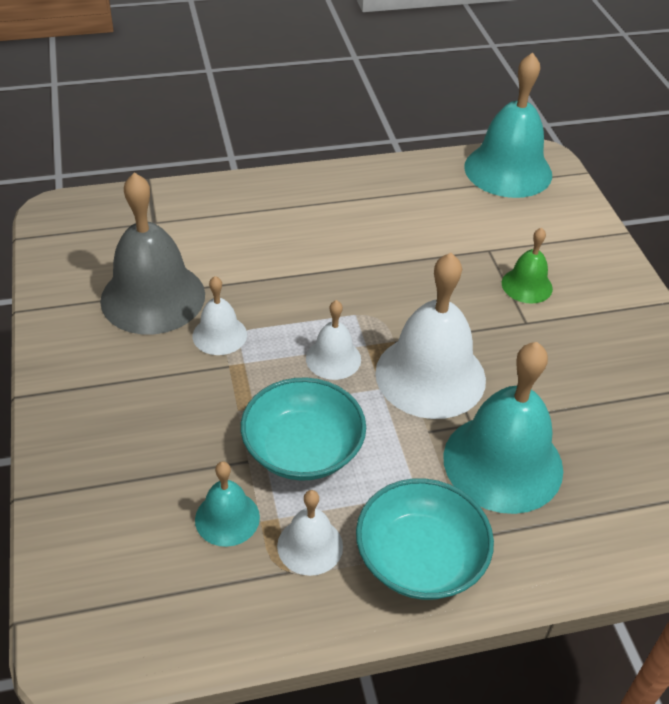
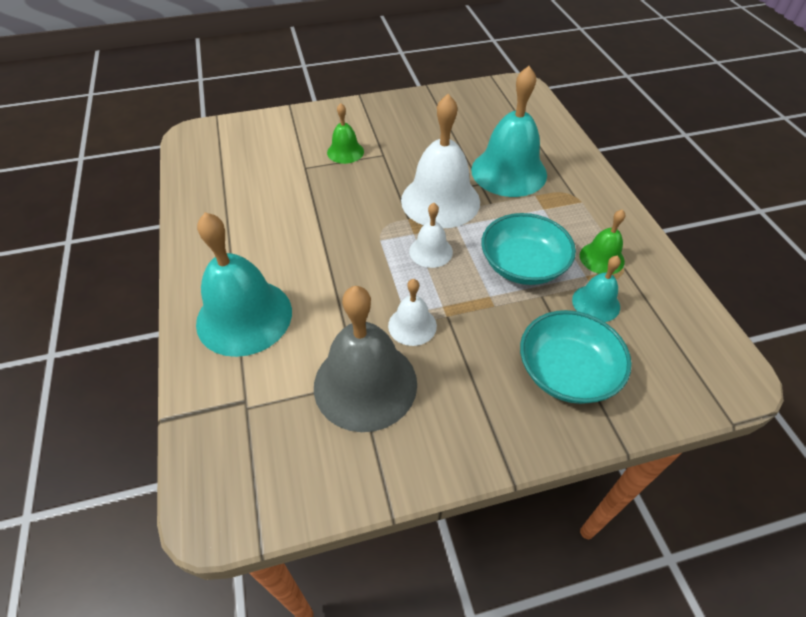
camera: 90 degrees left, 5 degrees up
(310, 546) = (602, 258): white bell -> green bell
(420, 558) = (591, 208): turquoise bowl -> turquoise bowl (567, 371)
(508, 170) = (205, 152): turquoise bell -> turquoise bell (244, 316)

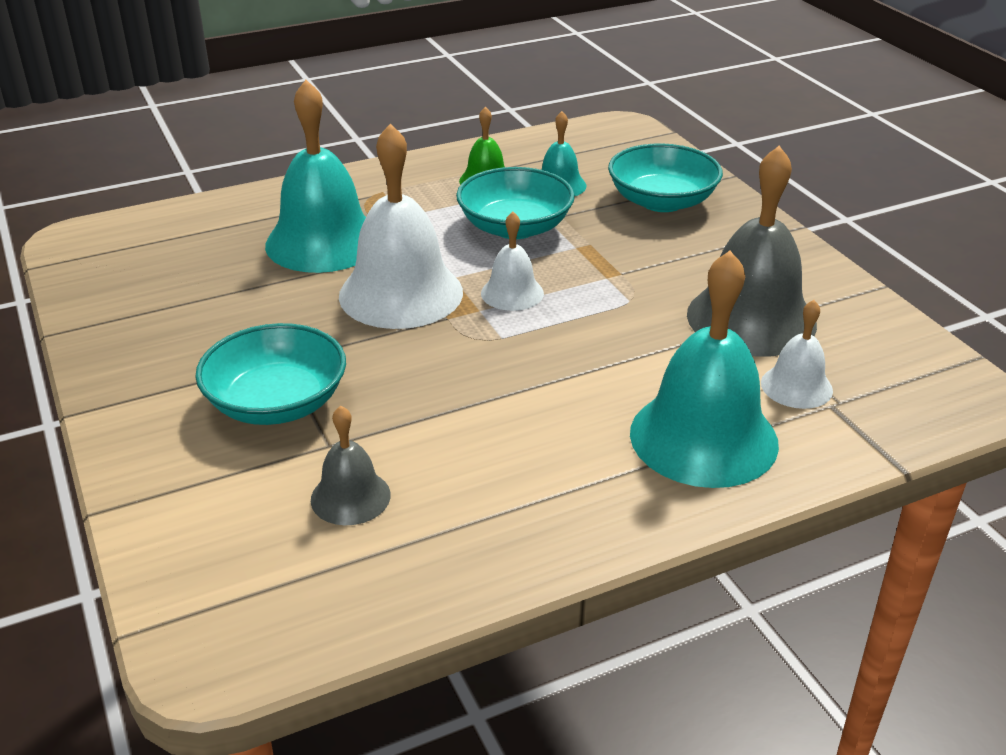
camera: 100 degrees left, 15 degrees down
(263, 172) = (350, 497): none -> grey bell
(345, 152) = (277, 403): green bell -> turquoise bowl
(412, 325) = (648, 295): white bell -> white bell (796, 386)

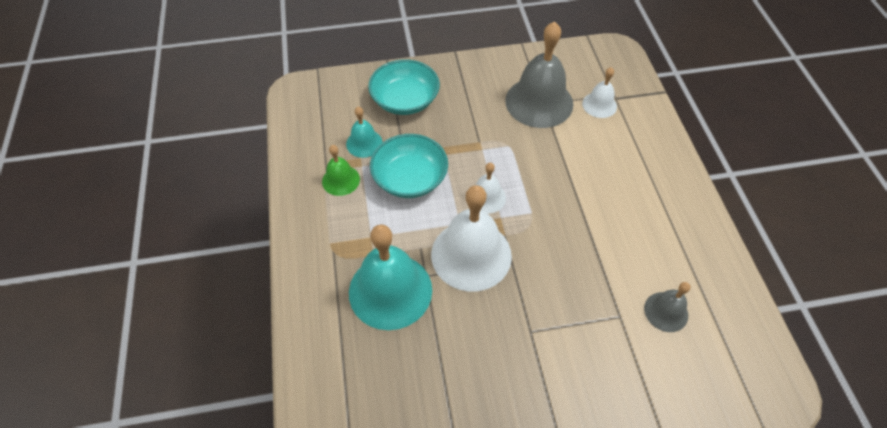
camera: 75 degrees left, 20 degrees up
(277, 403) = (576, 340): turquoise bowl -> none
(703, 437) = (634, 151): turquoise bell -> none

